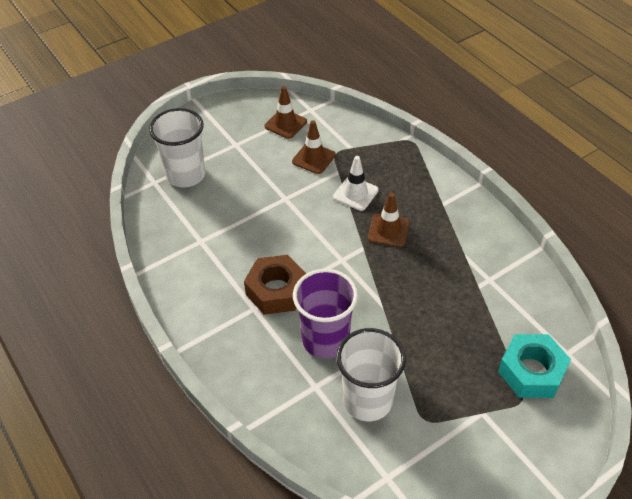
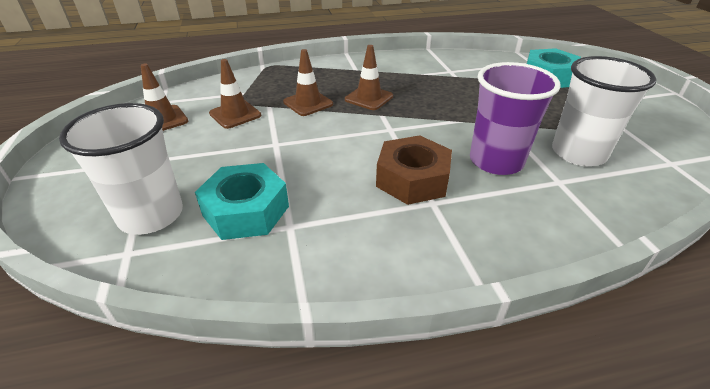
camera: 70 degrees left, 10 degrees down
(206, 215) = (246, 211): none -> turquoise nut
(355, 193) = (308, 103): white traffic cone -> brown traffic cone

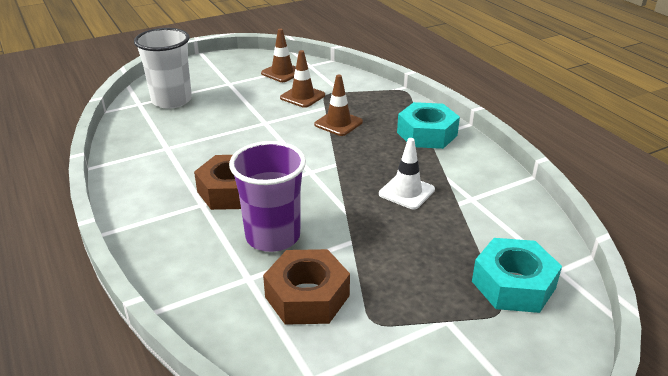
camera: 75 degrees right, 5 degrees down
(246, 211) = (180, 129): turquoise nut -> turquoise nut (427, 134)
(369, 98) = (366, 152): brown traffic cone -> none
(437, 91) = (406, 192): none -> white traffic cone
(578, 153) = (307, 296): white cup -> brown nut

